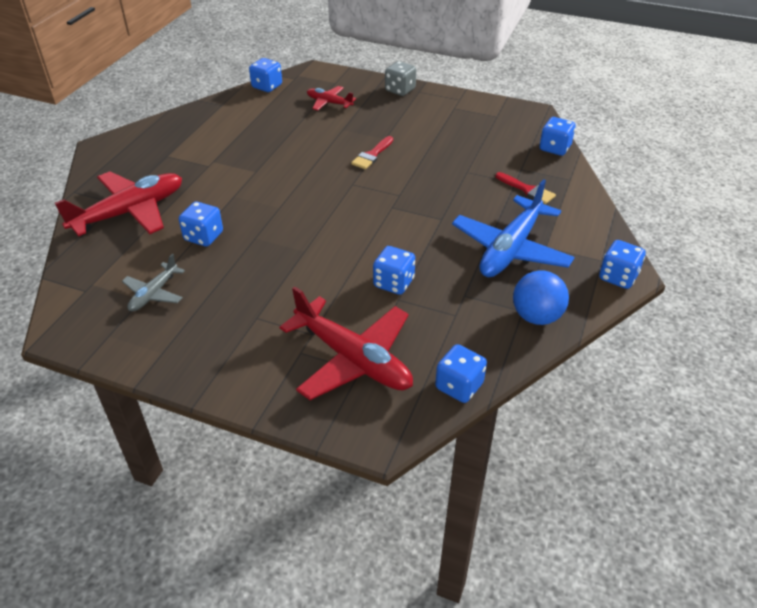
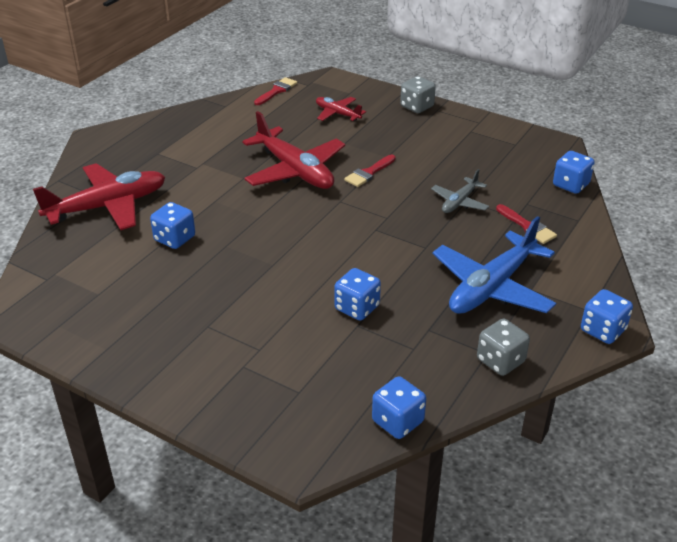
camera: 10 degrees right, 5 degrees down
(154, 294) = (112, 290): grey plane -> grey plane (459, 202)
(267, 86) = (277, 91): blue dice -> red brush
(353, 359) = (295, 380): red plane -> red plane (295, 171)
(536, 316) = (500, 361): blue ball -> grey dice

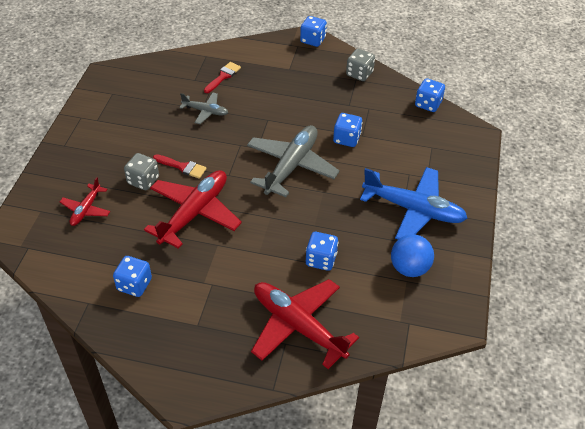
camera: 110 degrees left, 10 degrees up
(112, 301) = (409, 268): none -> blue ball
(277, 91) = (46, 269): red brush -> none
(330, 249) = (291, 166): none -> grey plane
(417, 107) = (61, 159): grey dice -> grey dice (143, 180)
(491, 287) = (296, 85): blue plane -> blue plane (414, 210)
(570, 185) = (163, 62): blue dice -> blue dice (134, 285)

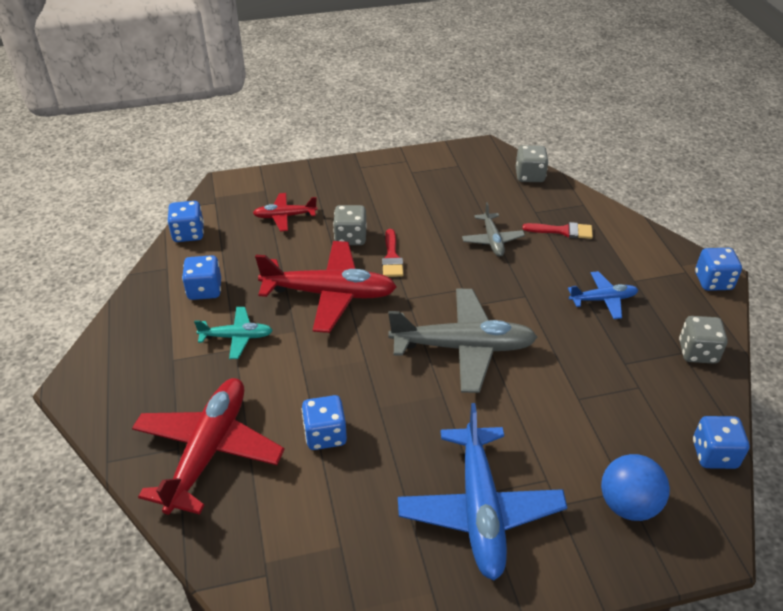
camera: 65 degrees right, 5 degrees down
(156, 65) = (529, 176): none -> grey dice
(200, 279) = (237, 337): none -> turquoise plane
(295, 89) = (603, 299): none -> blue plane
(346, 139) = (557, 384): blue dice -> blue dice (188, 234)
(409, 268) = (365, 541): blue ball -> blue ball (628, 504)

